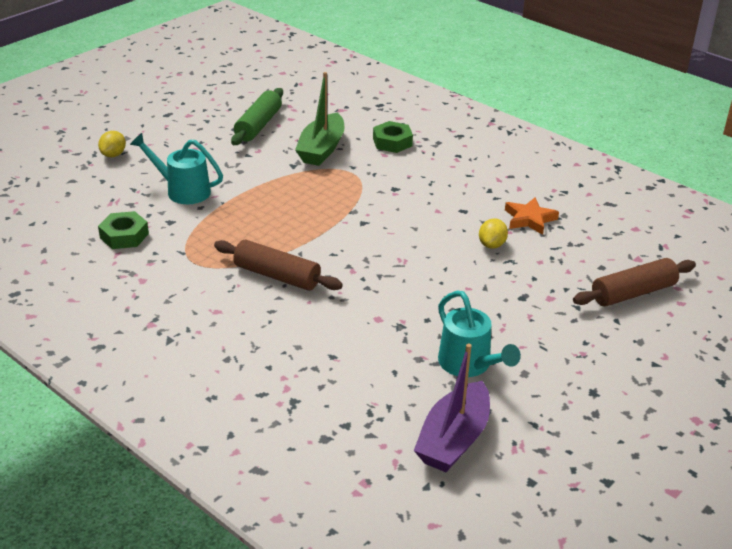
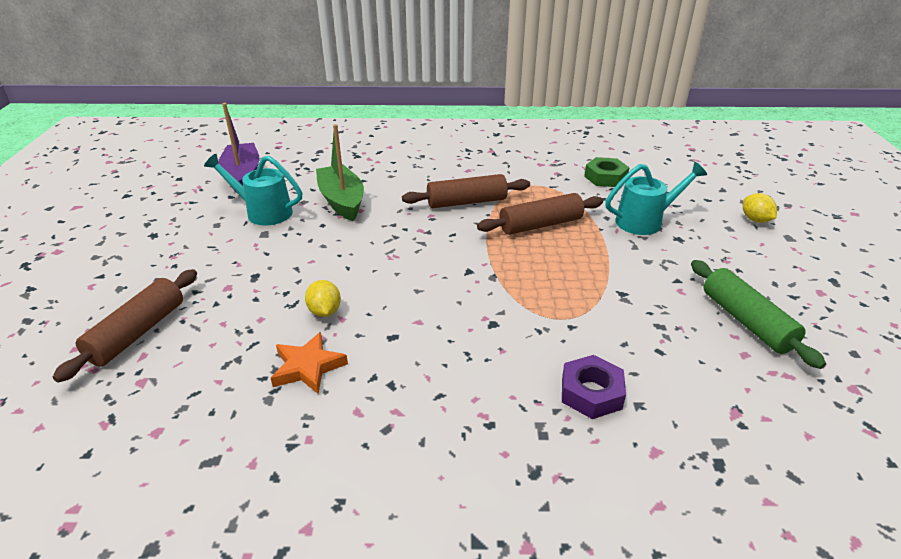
camera: 140 degrees right, 0 degrees up
(257, 226) = (540, 225): none -> brown rolling pin
(321, 149) = (636, 329): green boat -> green boat (342, 201)
(392, 142) = (591, 393): green nut -> purple nut

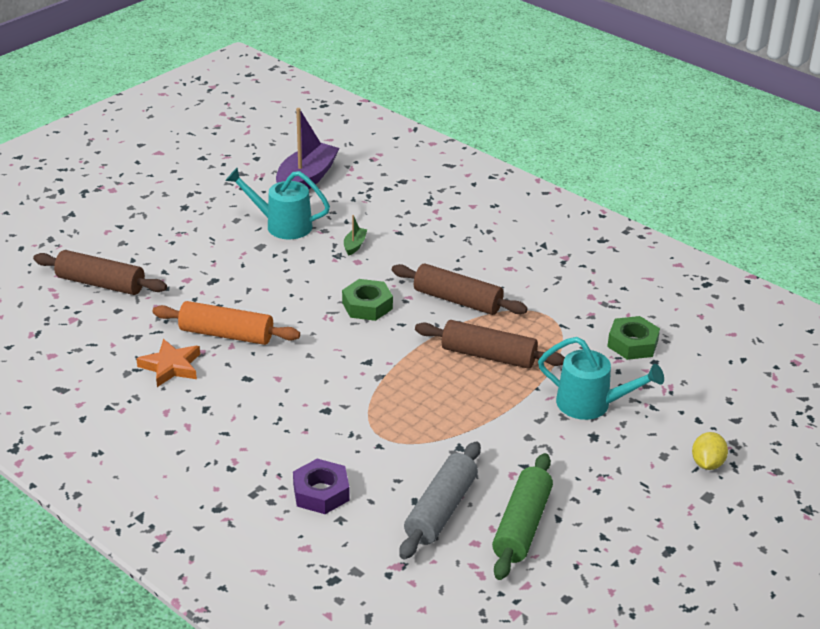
camera: 40 degrees right, 0 degrees up
(137, 333) = (101, 283): brown rolling pin -> brown rolling pin turned 45 degrees clockwise
(263, 212) = (282, 225): turquoise watering can -> turquoise watering can turned 45 degrees counterclockwise
(325, 311) = (226, 334): yellow lemon -> orange rolling pin
(342, 201) = (354, 245): green boat -> green boat, size x0.43
(410, 234) = (367, 306): none -> green nut
(686, 346) = (441, 510): none -> grey rolling pin

